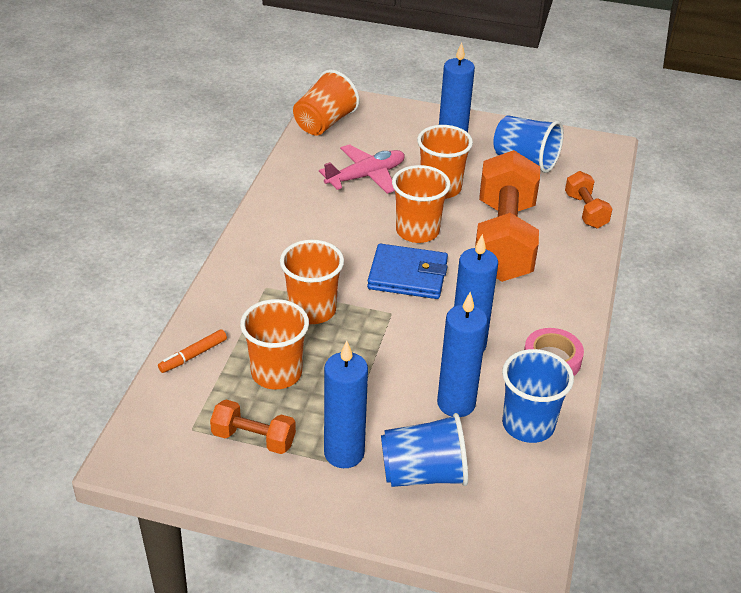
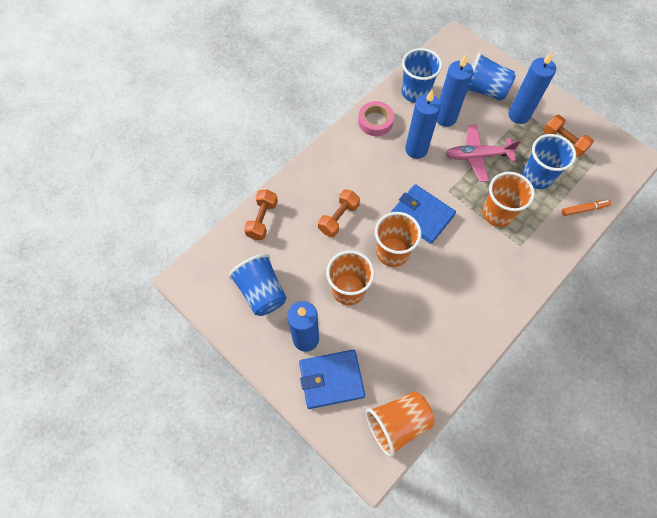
camera: 150 degrees left, 25 degrees up
(276, 373) = (537, 176): orange cup -> blue cup
(366, 176) = (398, 330): pink plane -> pink plane (477, 156)
(404, 129) = (331, 379): none -> blue wallet
(503, 240) = (338, 218): orange dumbbell -> orange dumbbell, size x0.46

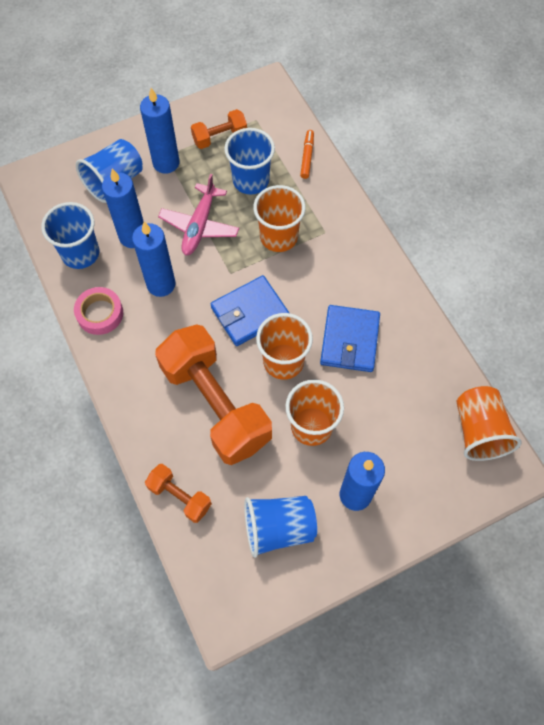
camera: 70 degrees left, 0 degrees up
(331, 379) = (412, 482): blue wallet -> blue wallet (350, 340)
(338, 218) = (215, 404): orange dumbbell -> orange dumbbell, size x2.16

